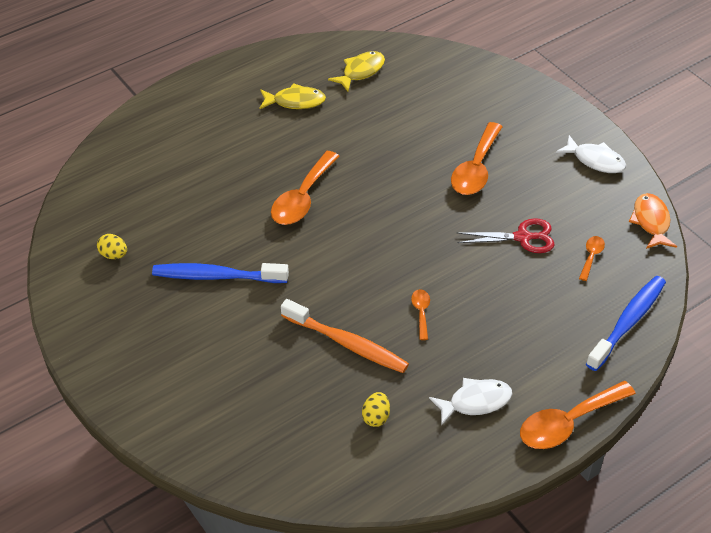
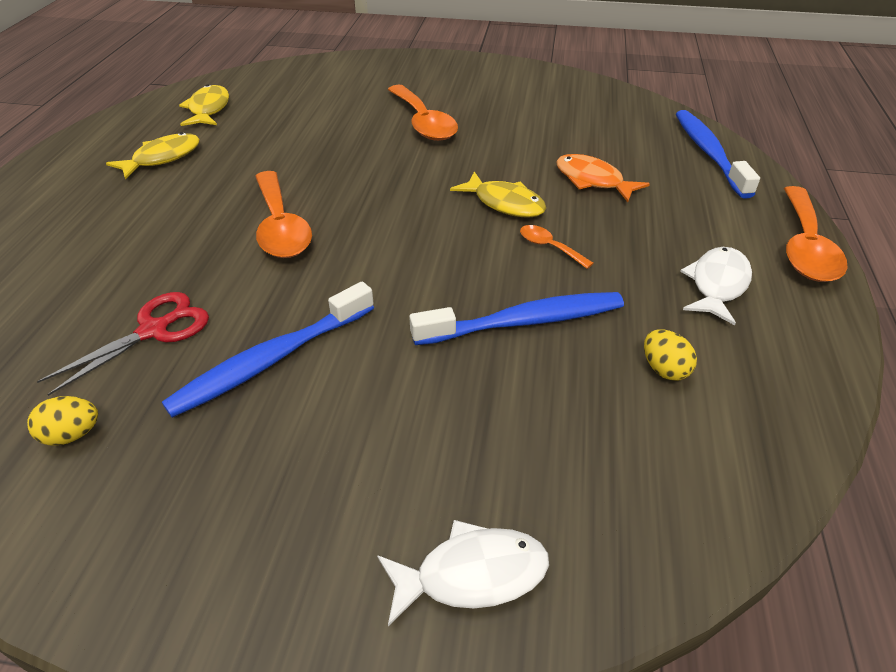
camera: 45 degrees left, 5 degrees down
(347, 343) = (524, 322): orange toothbrush -> blue toothbrush
(438, 266) = (505, 203): none -> yellow fish
(522, 237) = (538, 145): red scissors -> red scissors (154, 330)
(591, 256) = (609, 129): orange spoon -> none
(595, 160) = (508, 76): white fish -> white fish (472, 574)
(651, 222) = (609, 89): orange fish -> orange fish (592, 180)

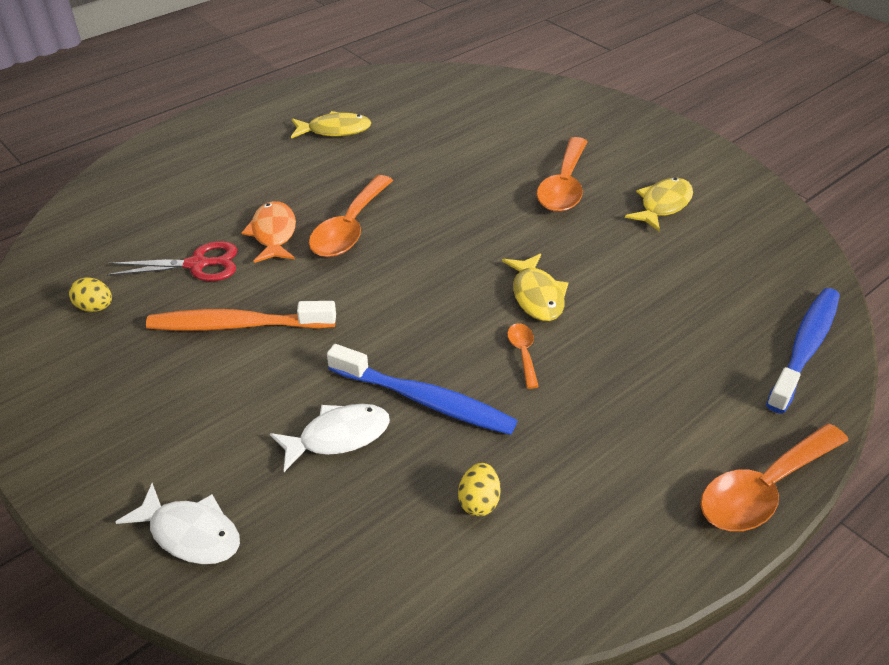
camera: 40 degrees right, 0 degrees up
(208, 109) = (410, 99): yellow fish -> yellow fish (663, 205)
(271, 360) = (237, 325): blue toothbrush -> orange toothbrush
(592, 180) = (643, 315): orange fish -> orange fish (273, 234)
(717, 285) = (622, 468): white fish -> white fish (338, 437)

